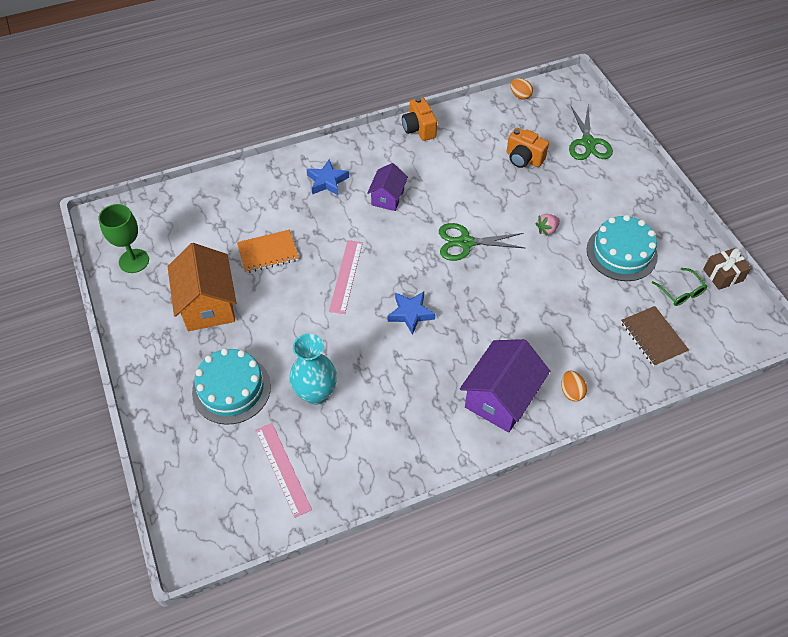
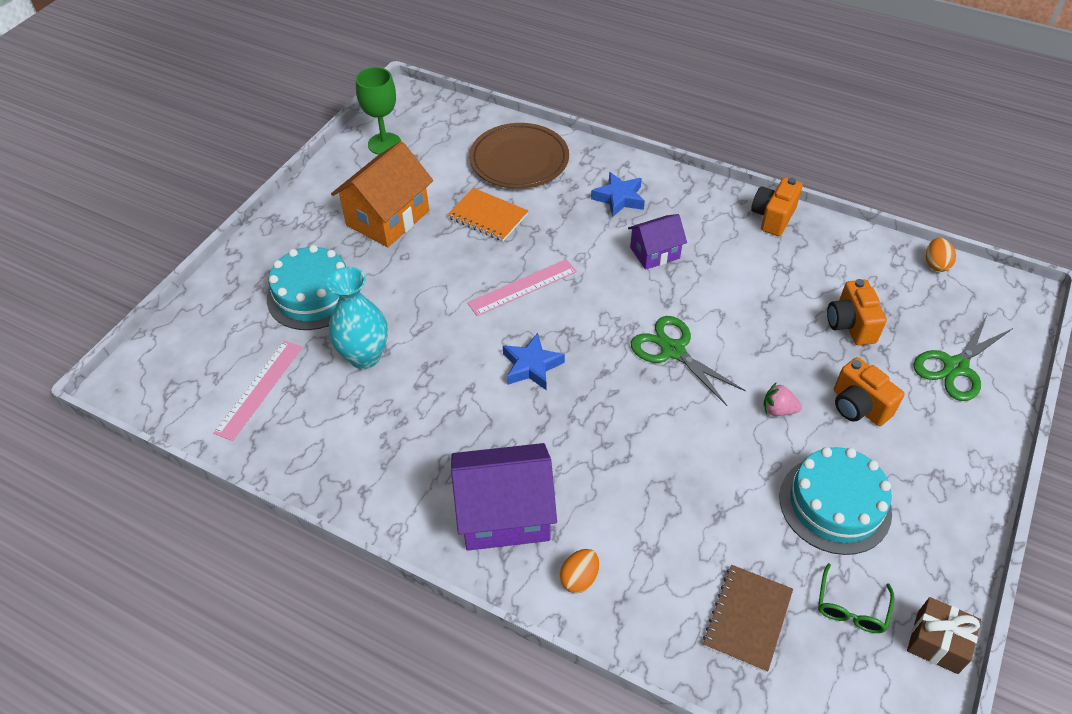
camera: 50 degrees right, 5 degrees down
(237, 203) = (519, 160): none -> brown plate
(575, 197) = (858, 406): none -> orange camera

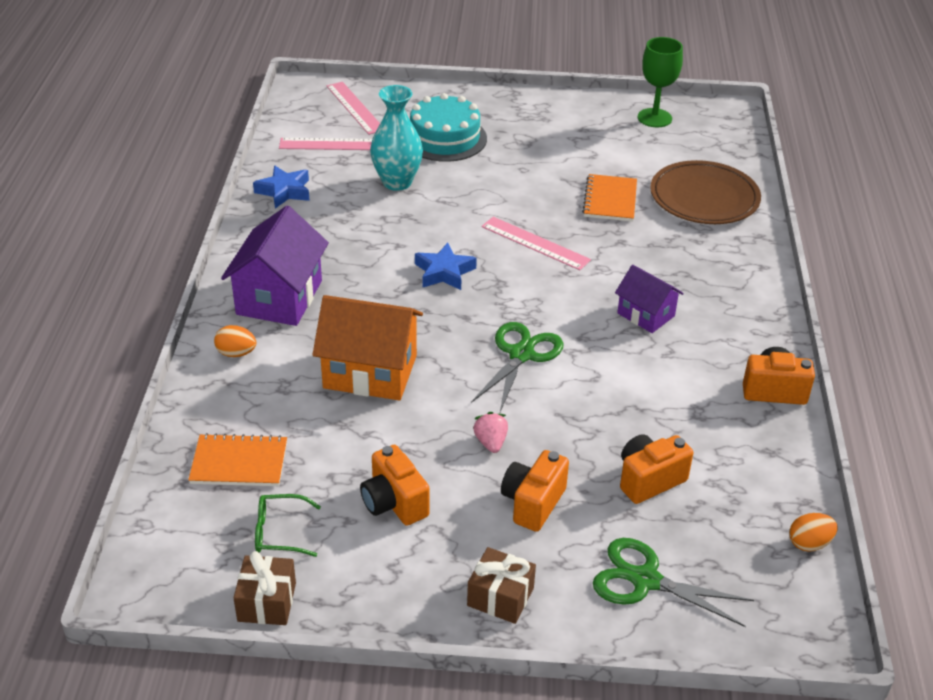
camera: 65 degrees right, 10 degrees down
(202, 349) = (355, 108): none -> pink ruler
(387, 218) = (562, 147): orange house -> orange house (370, 371)
(504, 514) = (279, 297): purple house -> purple house turned 45 degrees clockwise
(619, 198) = (705, 273): blue star -> blue star (284, 191)
(747, 618) = (239, 463): brown notebook -> orange notebook
(835, 504) = (394, 503): turquoise cake -> orange camera
(958, 464) = (500, 597): none -> brown gift

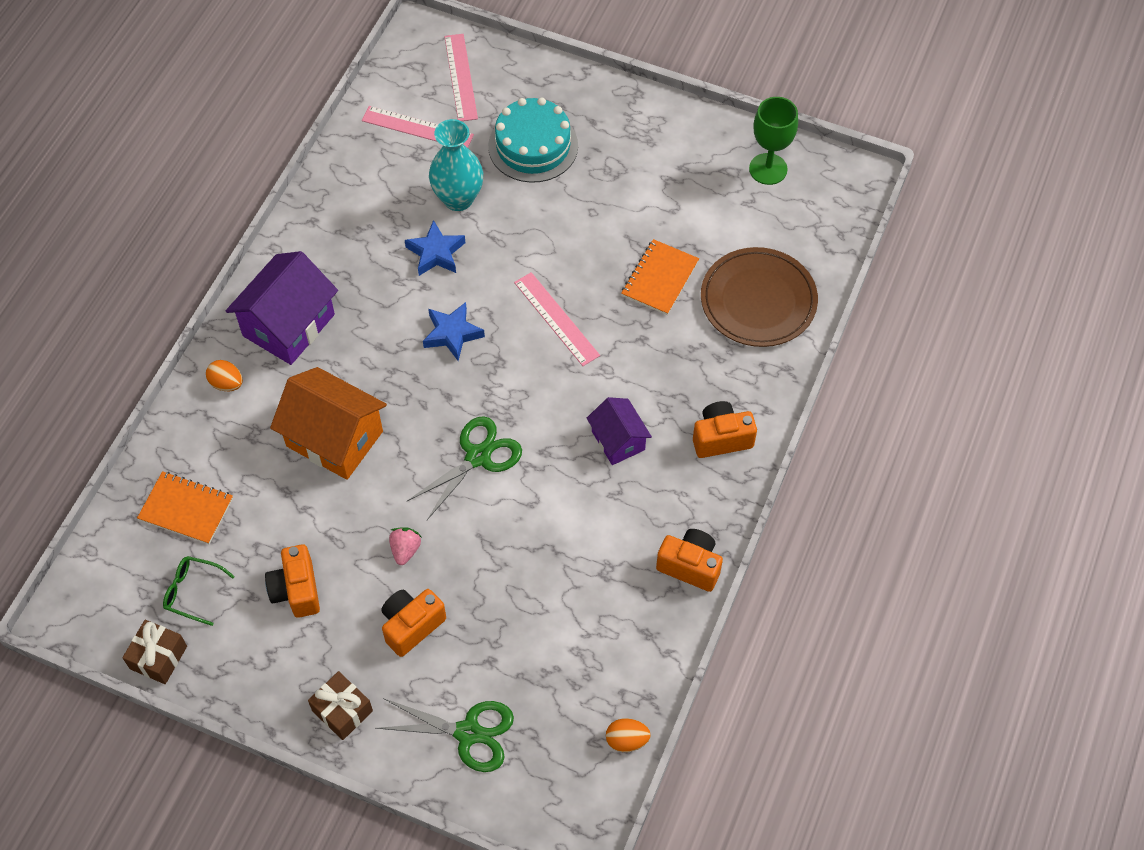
camera: 20 degrees right, 20 degrees up
(284, 191) = (344, 184): blue star -> blue star (436, 253)
(645, 580) = (468, 732): green scissors -> green scissors turned 150 degrees clockwise
(649, 480) = (523, 632): orange camera -> orange camera (721, 438)

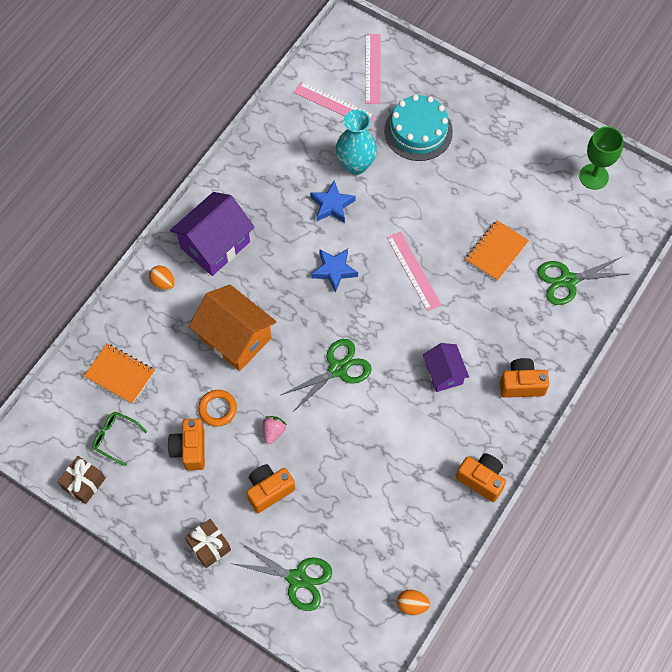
camera: 10 degrees right, 5 degrees up
(325, 533) = (217, 409): none -> orange ring
(758, 301) = (568, 280): brown plate -> green scissors

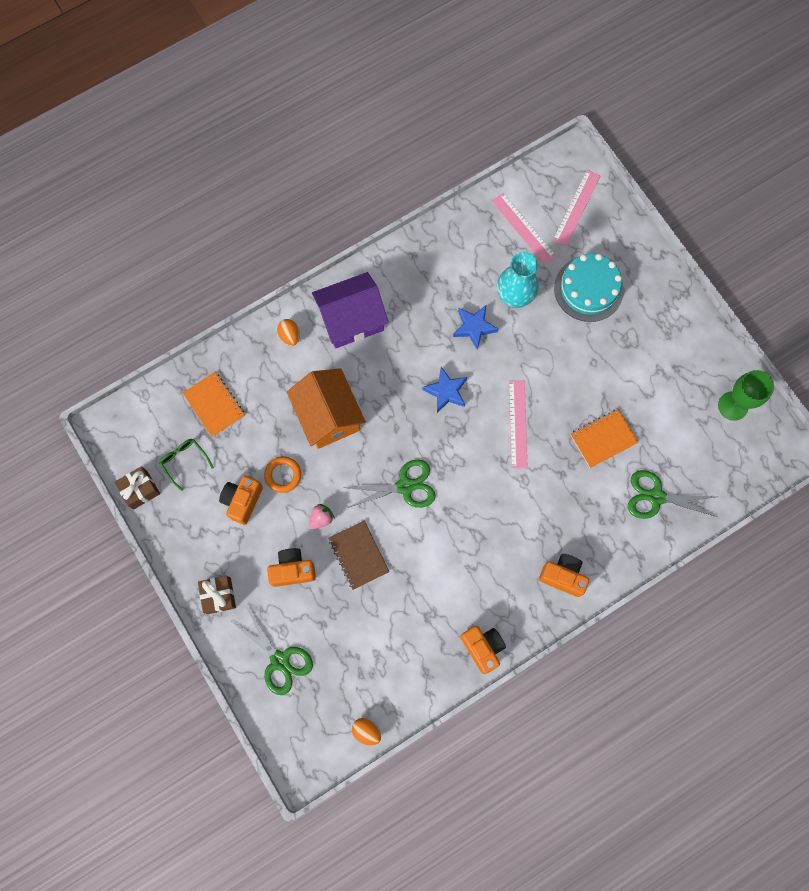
camera: 25 degrees right, 10 degrees up
(325, 449) = (358, 555): none -> brown notebook
(444, 373) = (497, 533): purple house -> none

